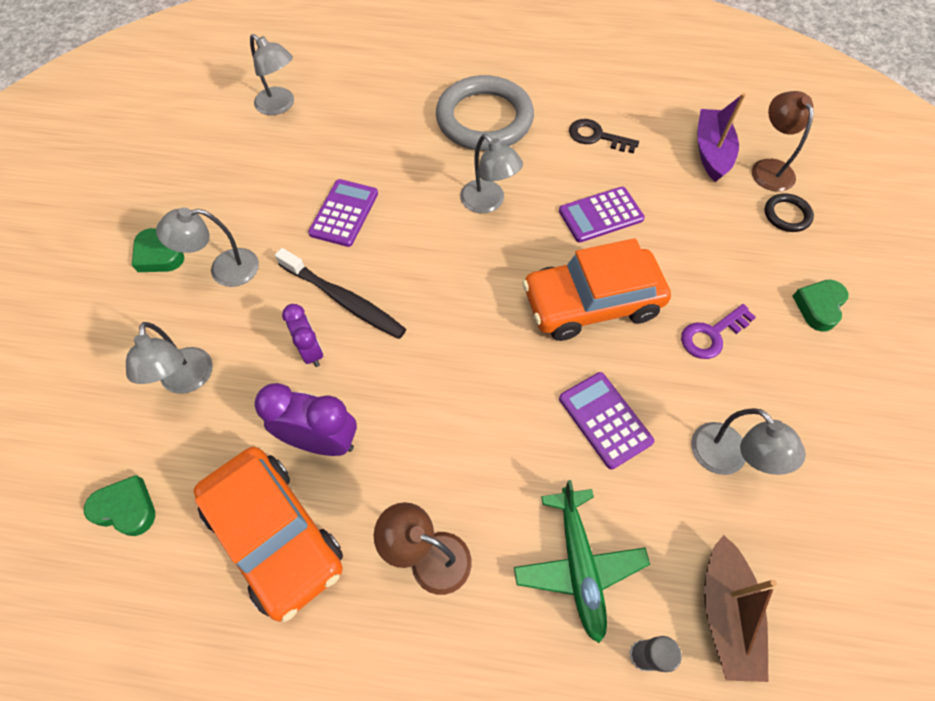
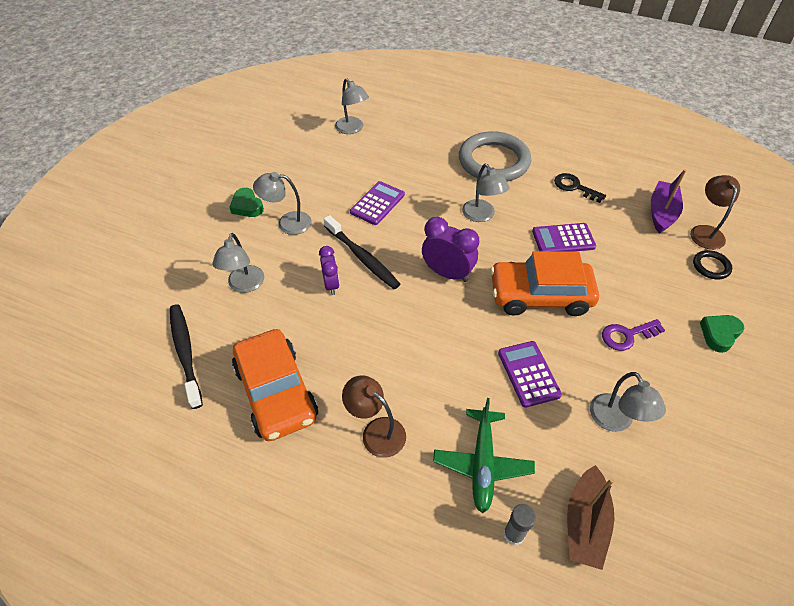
camera: 15 degrees right, 10 degrees down
(126, 508) = (185, 353): green heart -> black toothbrush
(321, 441) = (323, 342): purple clock -> purple clock (447, 273)

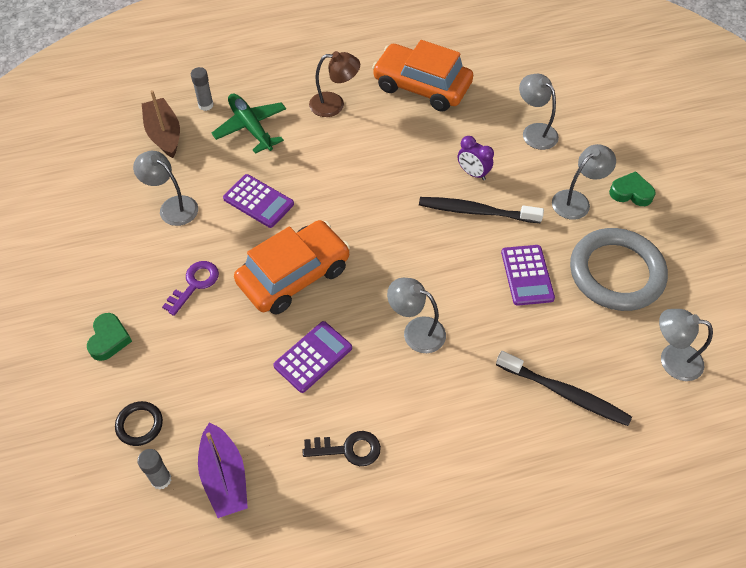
camera: 140 degrees right, 5 degrees up
(185, 353) = (508, 70): black toothbrush -> black toothbrush (565, 393)
(447, 273) = (391, 244): purple clock -> none
(494, 161) = (470, 425): grey ring -> grey ring (616, 273)
(705, 232) = (161, 479): brown lamp -> grey glue stick

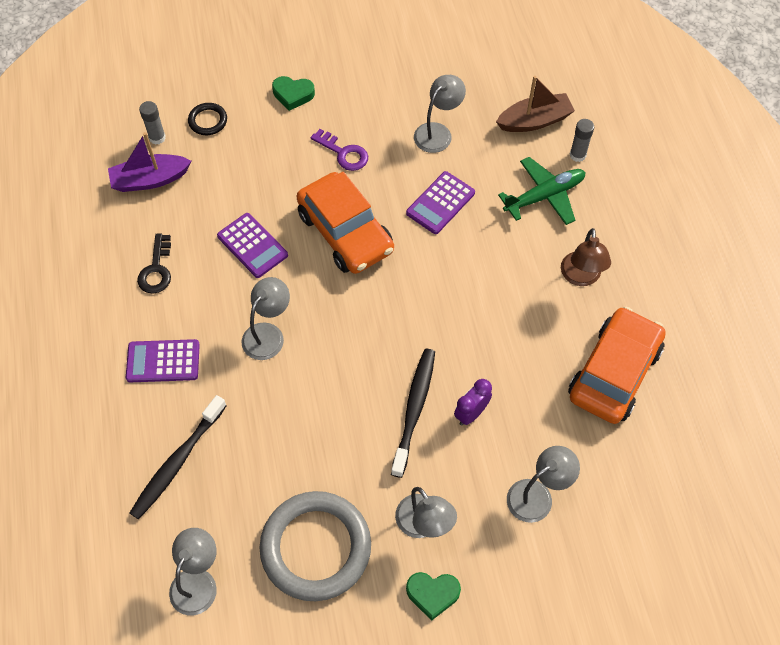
camera: 95 degrees right, 5 degrees up
(527, 275) = (322, 450): purple calculator -> purple calculator (163, 361)
(631, 193) = (432, 594): green heart -> green heart turned 75 degrees clockwise

